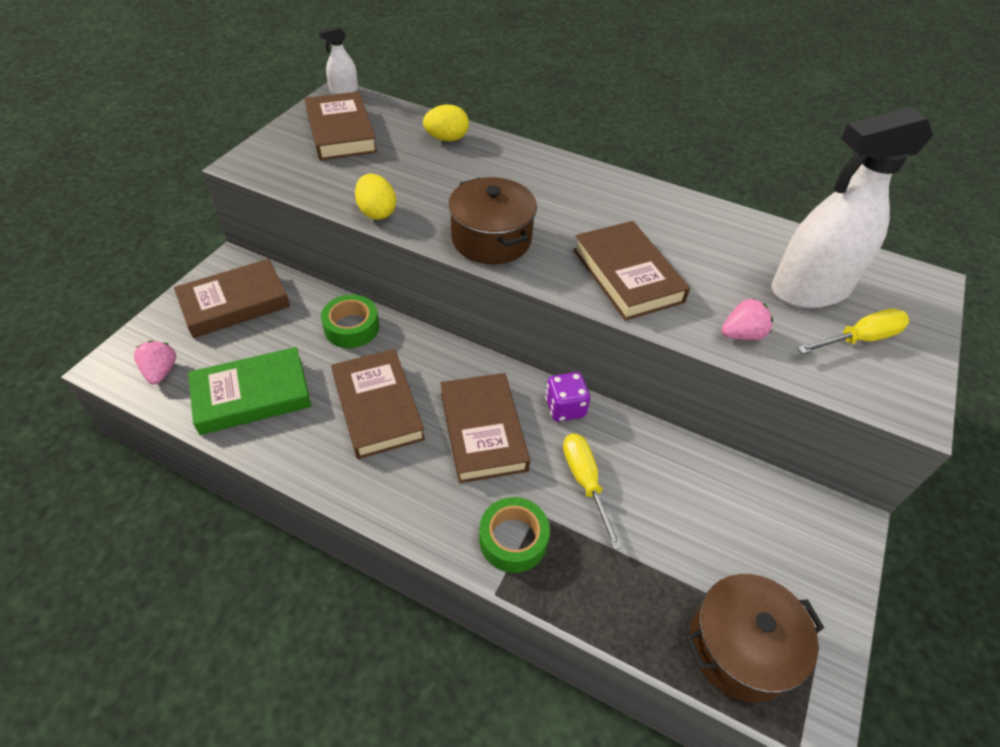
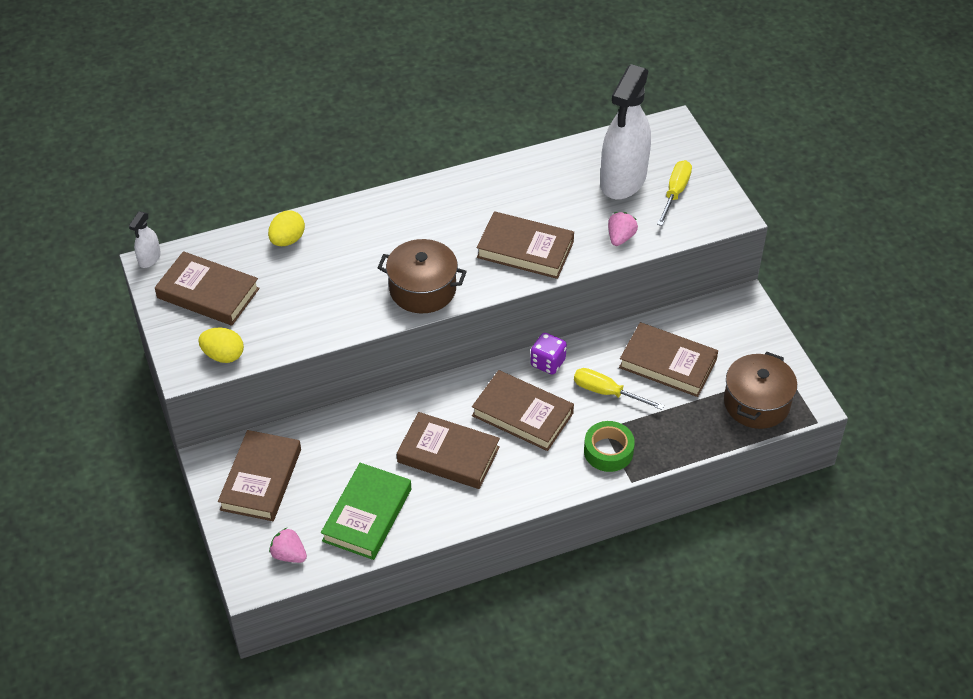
camera: 45 degrees left, 0 degrees up
(351, 327) = (361, 426): green tape -> none
(377, 212) = (330, 329): yellow egg -> yellow egg (223, 355)
(683, 510) = (667, 364): none -> brown book

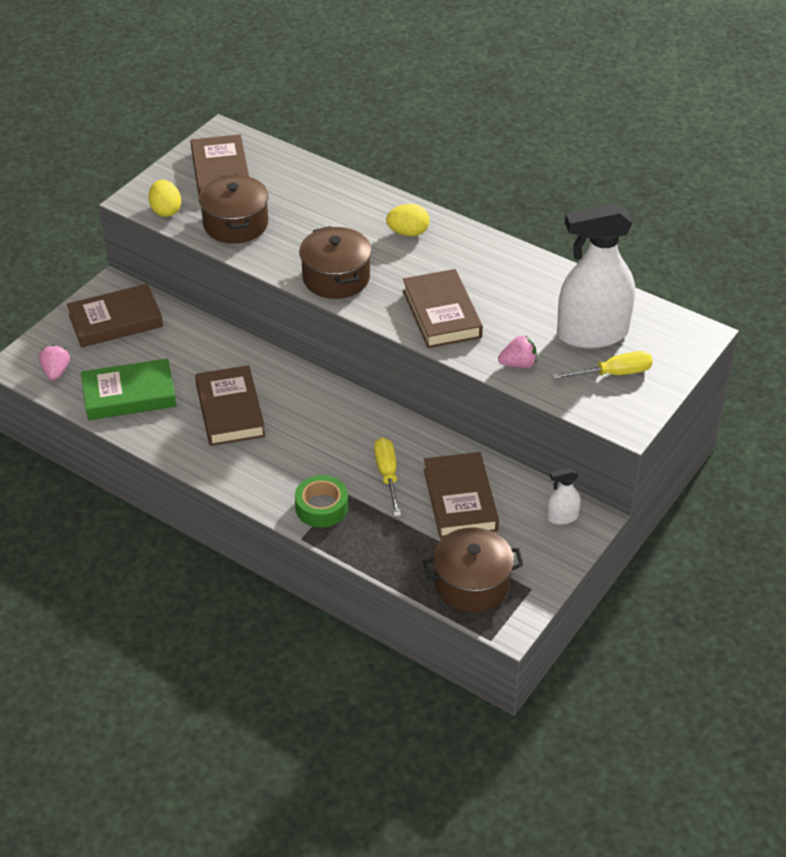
camera: 55 degrees right, 5 degrees down
(149, 258) = (227, 128): white spray bottle -> white spray bottle (562, 517)
(287, 240) = (315, 183): yellow egg -> yellow egg (408, 233)
(290, 318) = (235, 224): none -> brown pot
(522, 414) = (313, 434): brown book -> none
(548, 363) = (385, 422): purple dice -> none

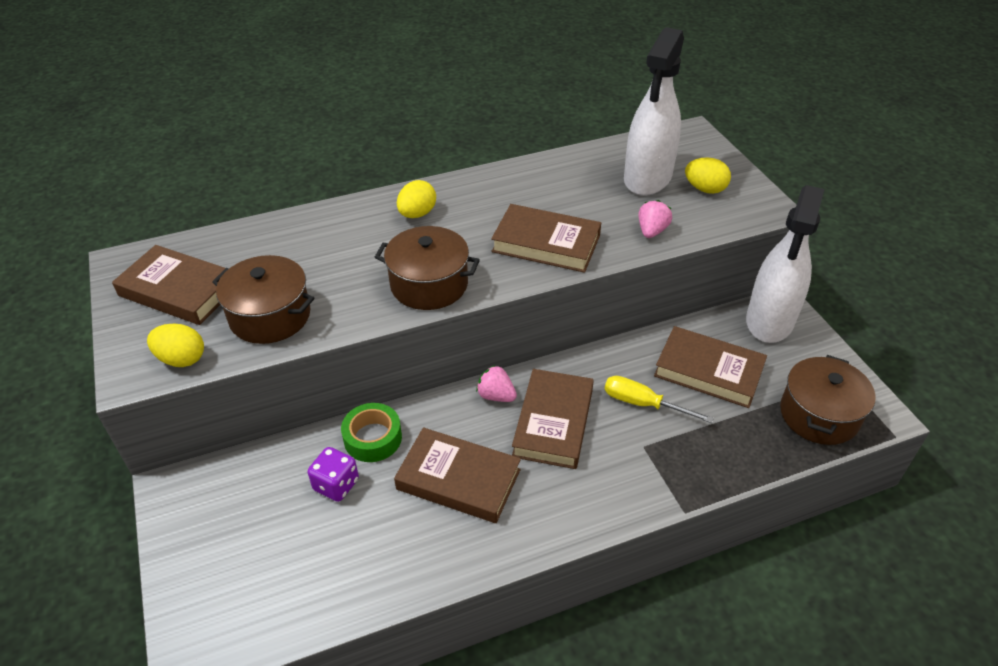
camera: 55 degrees left, 0 degrees up
(56, 372) = (246, 617): pink strawberry -> pink strawberry (496, 396)
(115, 321) = (226, 512): brown book -> brown book (553, 422)
(129, 394) = (353, 559): green book -> none
(176, 356) = (336, 485): none -> purple dice
(321, 507) = (652, 473): green tape -> green tape (373, 438)
(562, 517) = (770, 321): white spray bottle -> white spray bottle, size x2.35
(613, 373) = (705, 189): yellow screwdriver -> yellow egg

